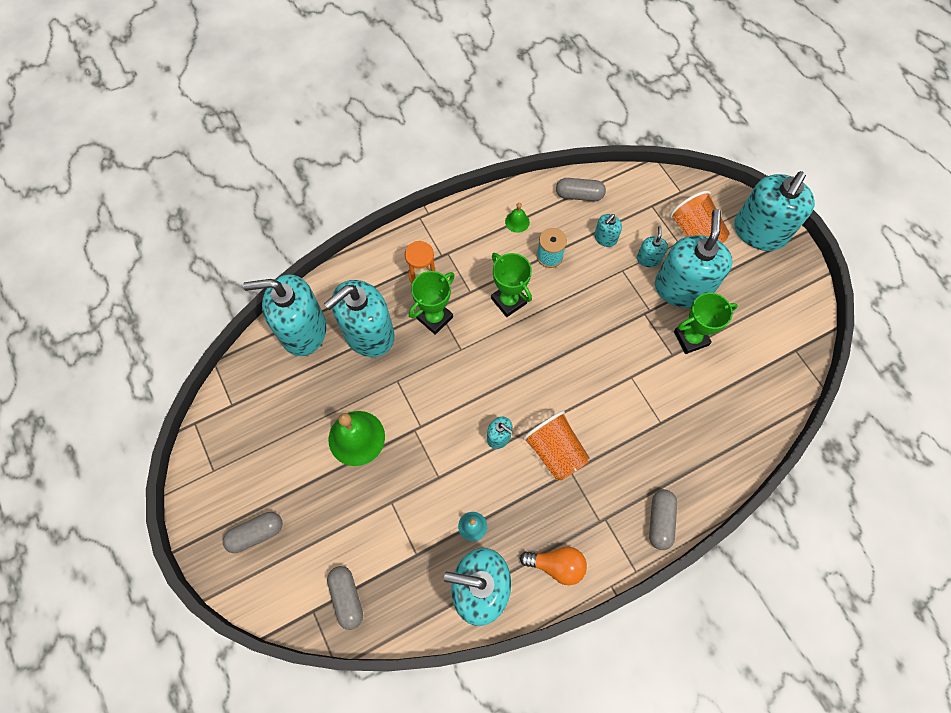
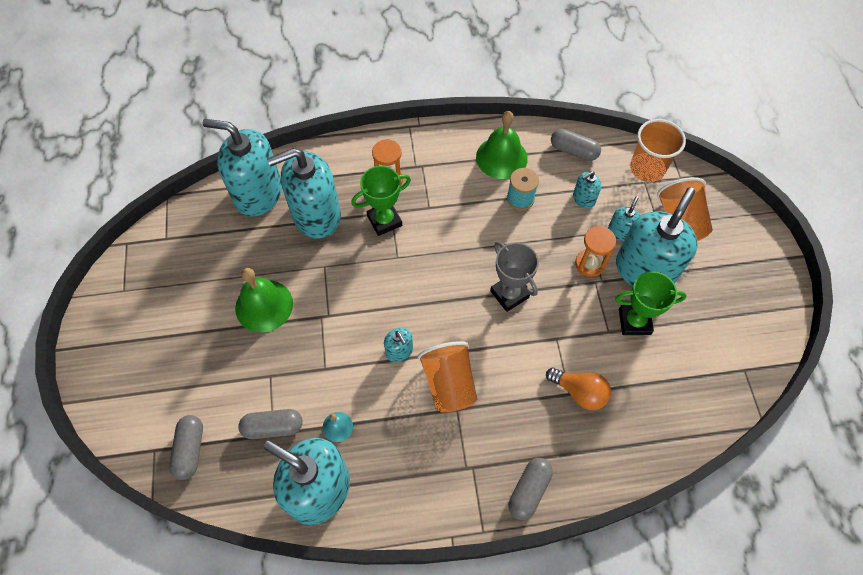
camera: 20 degrees right, 5 degrees down
(256, 533) = (135, 360): grey capsule -> grey capsule (273, 427)
(509, 301) = (462, 227): green trophy -> none
(517, 222) = (501, 157): green bell -> green bell, size x2.04
(556, 565) = (404, 495): orange light bulb -> orange light bulb (579, 392)
(575, 350) = (509, 294): none -> grey trophy
(633, 298) = (589, 264): none -> orange hourglass
(649, 192) = (647, 168): none -> orange cup
(759, 232) = (750, 241): turquoise soap dispenser -> none

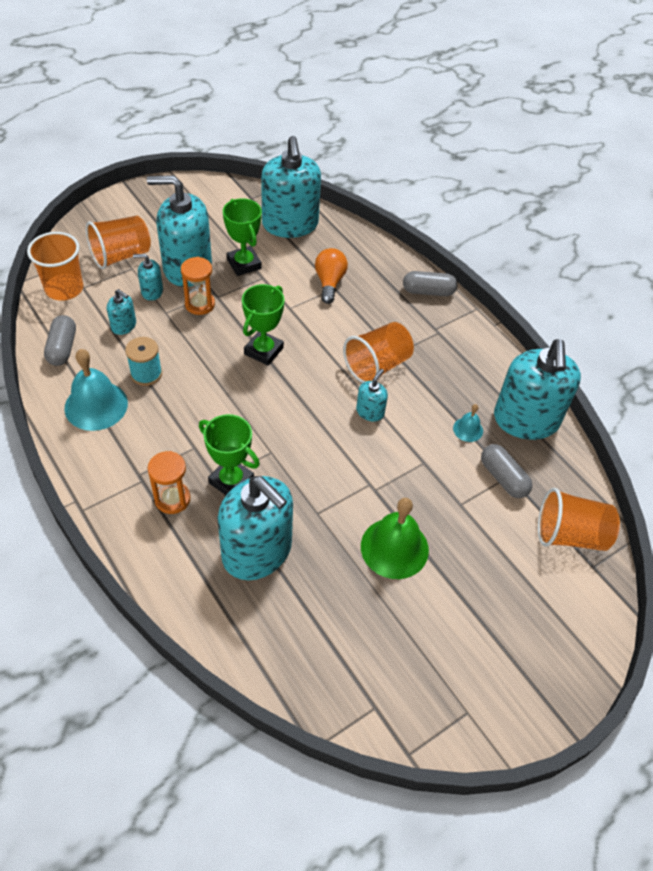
camera: 120 degrees left, 10 degrees down
(190, 450) = (570, 535): grey capsule -> orange cup
(258, 193) = (257, 632): turquoise soap dispenser -> turquoise soap dispenser (290, 224)
(501, 157) = (96, 405): green bell -> turquoise bell
(509, 294) = (263, 351): grey trophy -> green trophy

